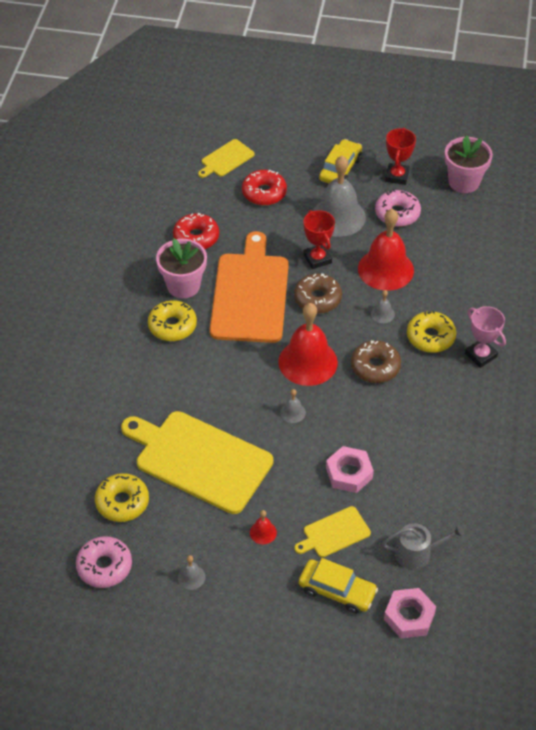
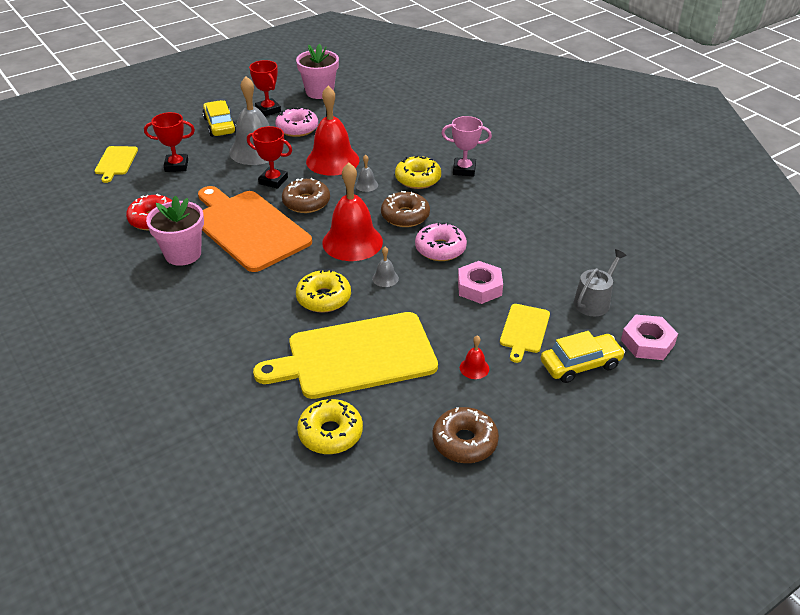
camera: 45 degrees left, 10 degrees down
(104, 566) = (381, 494): pink donut -> pink donut (440, 249)
(172, 326) = (208, 284): yellow donut -> yellow donut (324, 298)
(191, 577) = (464, 442): grey bell -> brown donut
(264, 193) = (176, 166): red donut -> red trophy

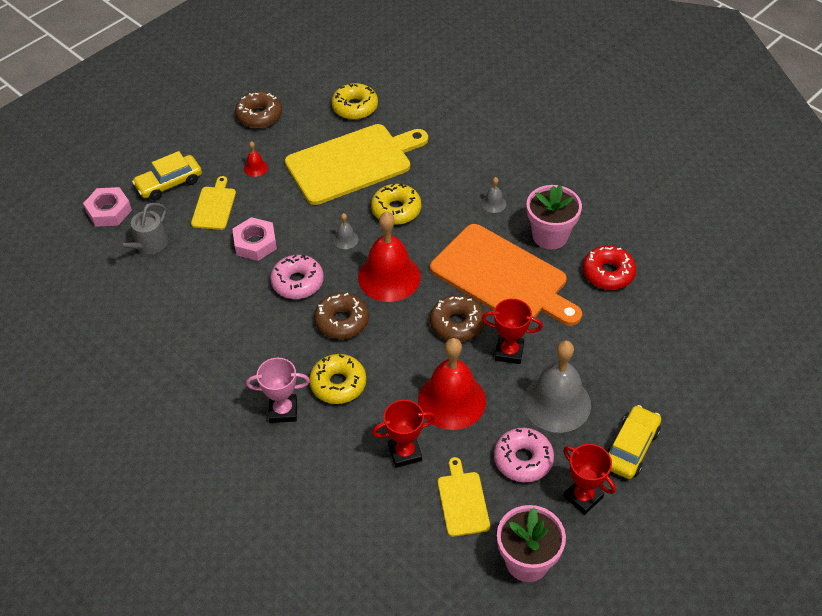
camera: 170 degrees right, 10 degrees up
(116, 162) = (713, 352): yellow cutting board -> yellow cutting board (462, 501)
(176, 166) = (637, 358): red trophy -> red trophy (405, 453)
(220, 125) = (631, 448): yellow car -> yellow car turned 120 degrees counterclockwise
(366, 185) = (397, 363): grey bell -> grey bell (494, 203)

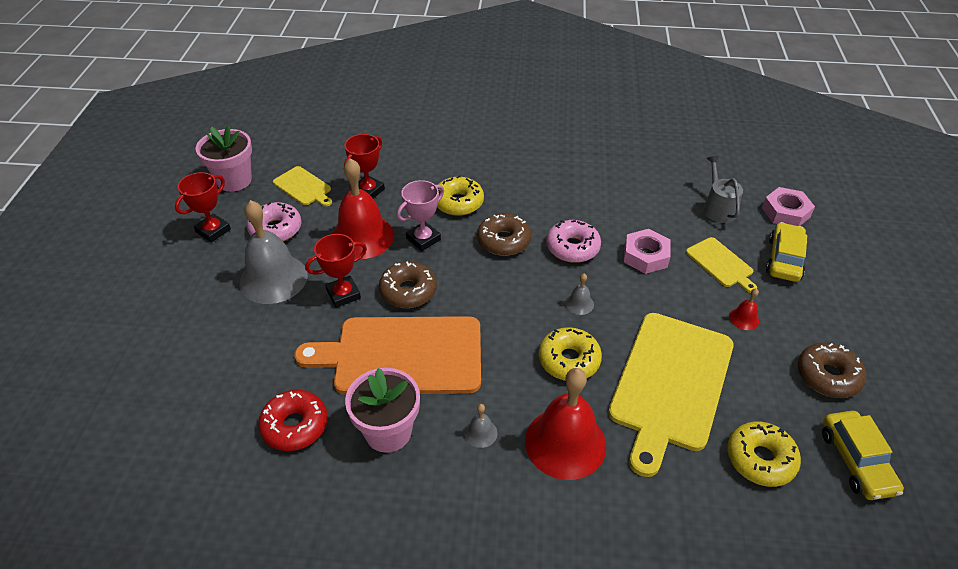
camera: 140 degrees right, 5 degrees down
(283, 411) = (478, 170): pink trophy -> pink trophy (423, 239)
(389, 277) = (505, 295): red bell -> red bell (565, 443)
(583, 497) = (213, 231): red trophy -> red trophy turned 60 degrees counterclockwise
(631, 448) = (189, 280): yellow car -> yellow car (856, 461)

